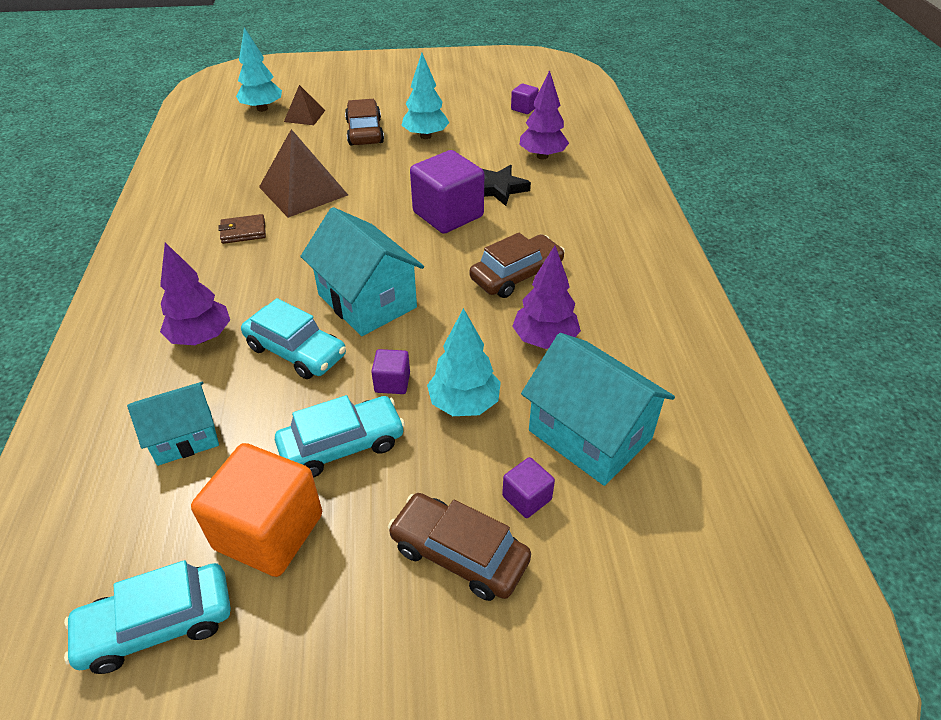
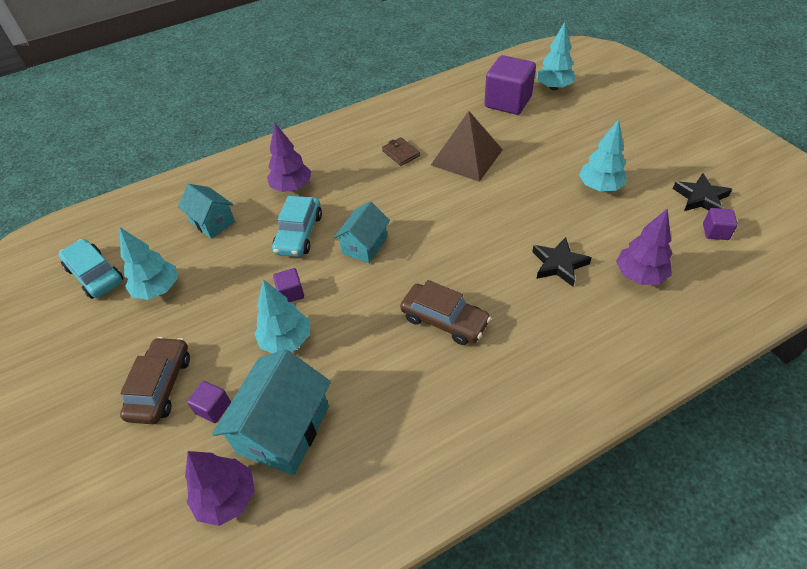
camera: 70 degrees right, 5 degrees up
(269, 531) = (158, 289): orange cube -> turquoise tree
(304, 116) = (564, 111): brown pyramid -> none
(342, 445) = (228, 292): turquoise car -> none
(365, 132) = (572, 151): brown car -> none
(367, 301) = (364, 245): turquoise house -> turquoise house, size x0.62
(448, 214) = (496, 246): purple cube -> purple cube (508, 102)
(483, 100) = (700, 198): none -> black star
(545, 340) = (374, 366): purple tree -> purple tree (227, 498)

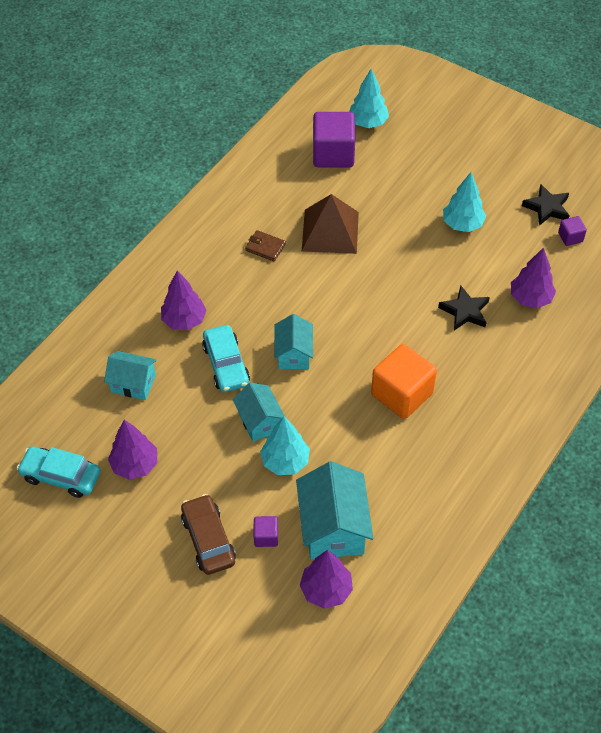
camera: 30 degrees left, 5 degrees up
(158, 289) = (135, 465): turquoise tree -> purple tree
(291, 293) = (259, 421): purple cube -> turquoise house
(444, 320) = (402, 394): brown car -> orange cube

